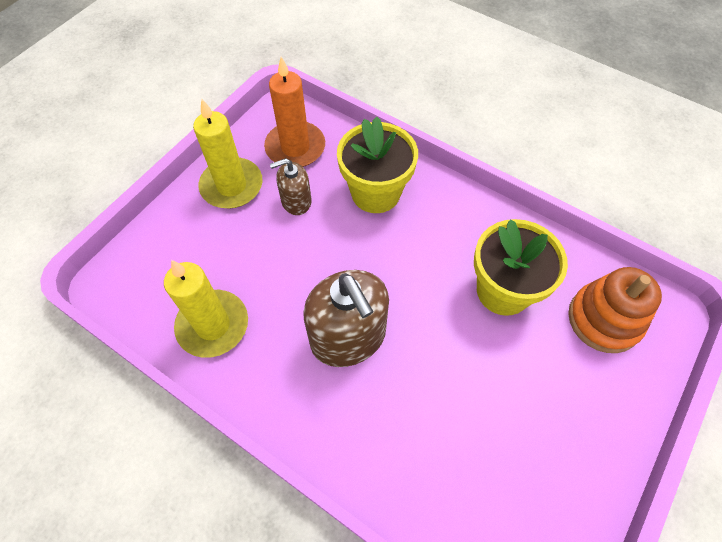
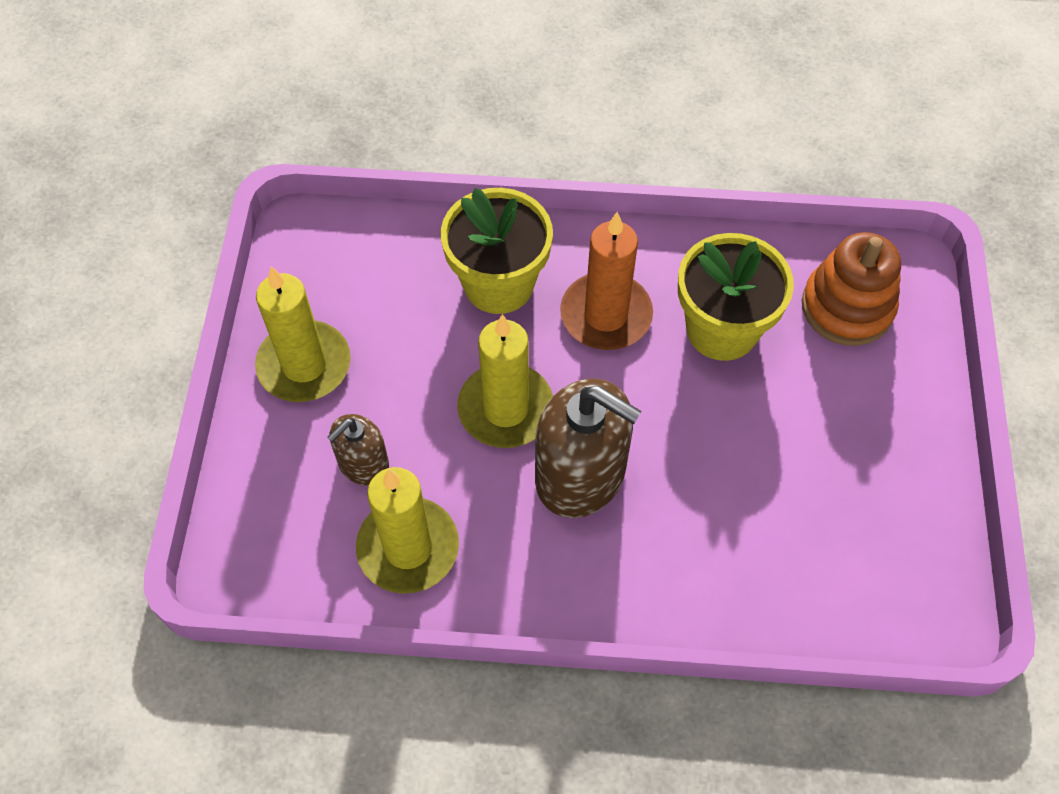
camera: 30 degrees left, 0 degrees up
(295, 147) = (353, 273): orange candle -> orange candle (606, 315)
(296, 201) = (404, 343): brown soap dispenser -> brown soap dispenser (363, 463)
(329, 270) = (505, 409): none -> yellow candle

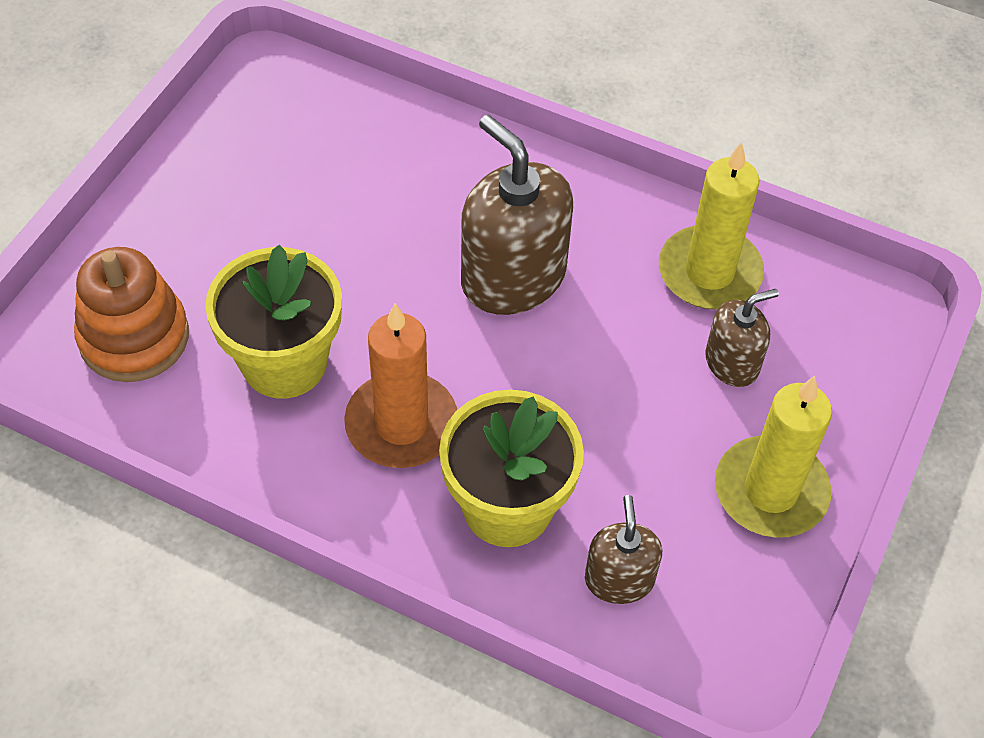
camera: 160 degrees left, 5 degrees down
(399, 263) = (619, 579): none -> brown soap dispenser
(505, 409) = (561, 364): yellow candle -> none

